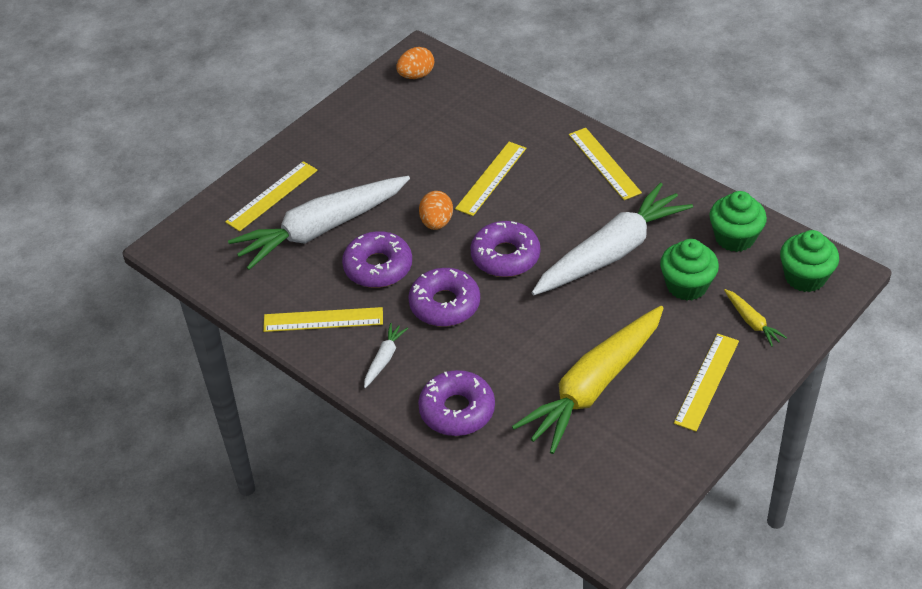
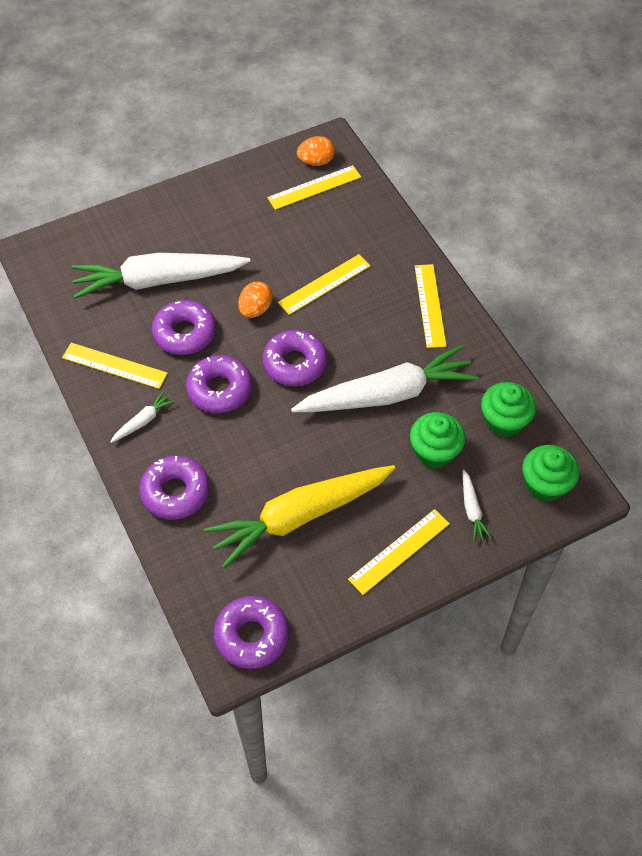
camera: 20 degrees right, 10 degrees up
(272, 196) = (136, 234): yellow ruler -> yellow ruler (314, 187)
(612, 507) = (252, 636): none -> purple donut
(752, 322) = (472, 510): yellow carrot -> white carrot

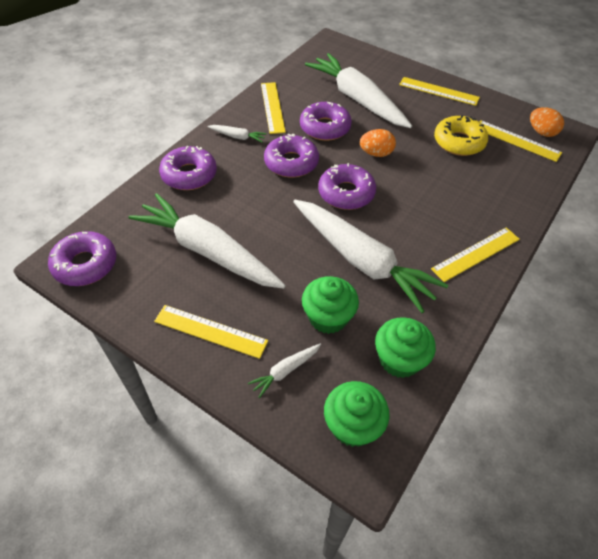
camera: 60 degrees right, 5 degrees down
(285, 233) = (459, 142): none -> yellow donut
(299, 517) = (207, 251): yellow carrot -> white carrot
(324, 284) = (434, 181): yellow ruler -> yellow ruler (438, 91)

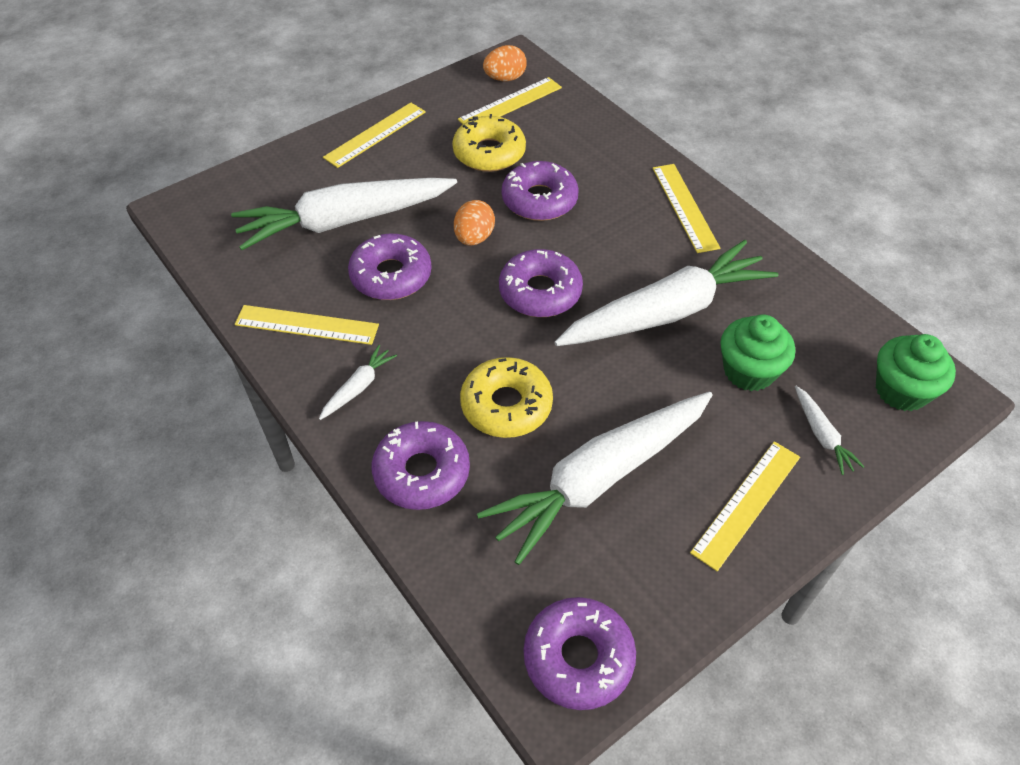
camera: 70 degrees left, 0 degrees up
(248, 198) = (506, 405): none -> yellow donut
(291, 163) = (451, 335): purple donut -> purple donut (539, 200)
(399, 359) = (821, 323): green cupcake -> none

